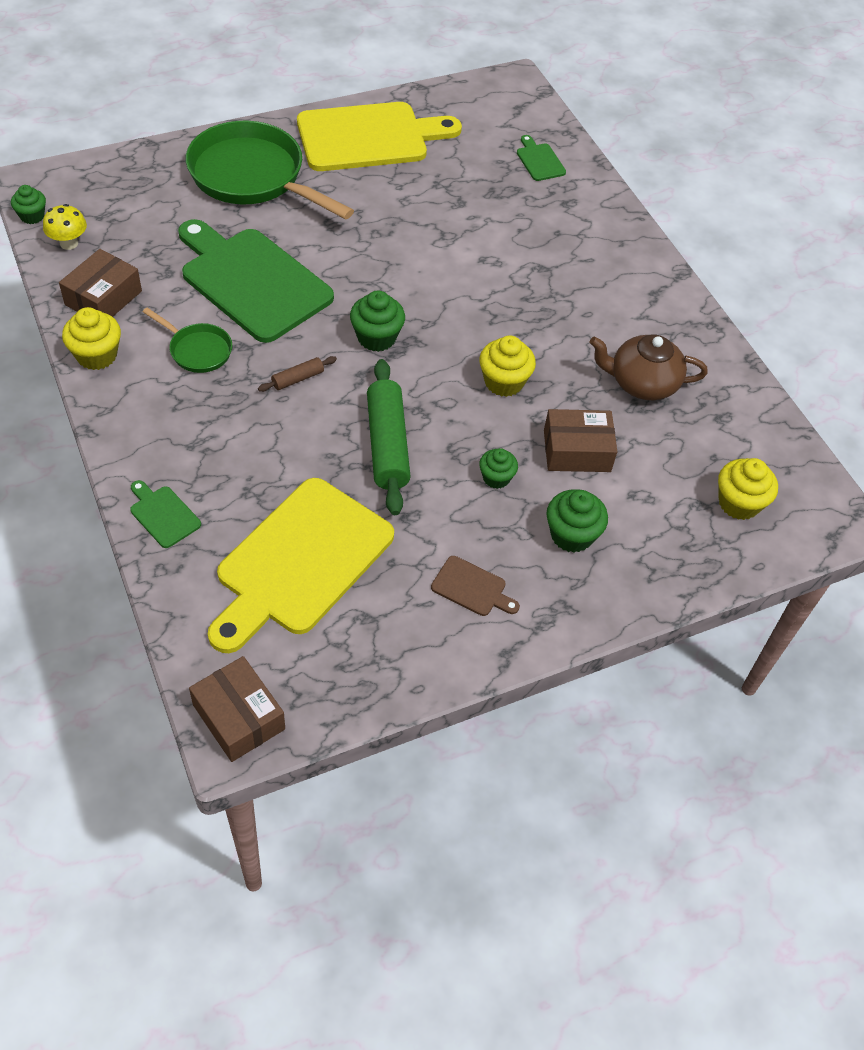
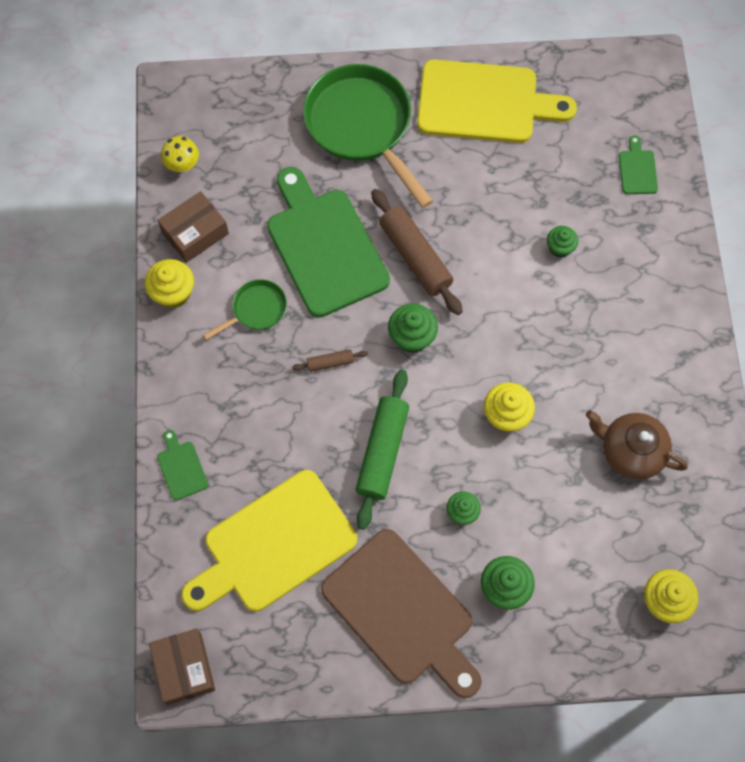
camera: 25 degrees right, 15 degrees up
(32, 216) = (160, 127): green cupcake -> green cupcake (560, 248)
(197, 350) = (256, 310): green pan -> green pan turned 90 degrees counterclockwise
(351, 270) = (415, 257): none -> brown rolling pin
(472, 588) = (402, 612): brown cutting board -> brown cutting board, size x2.44
(577, 451) = (542, 505): brown box -> none

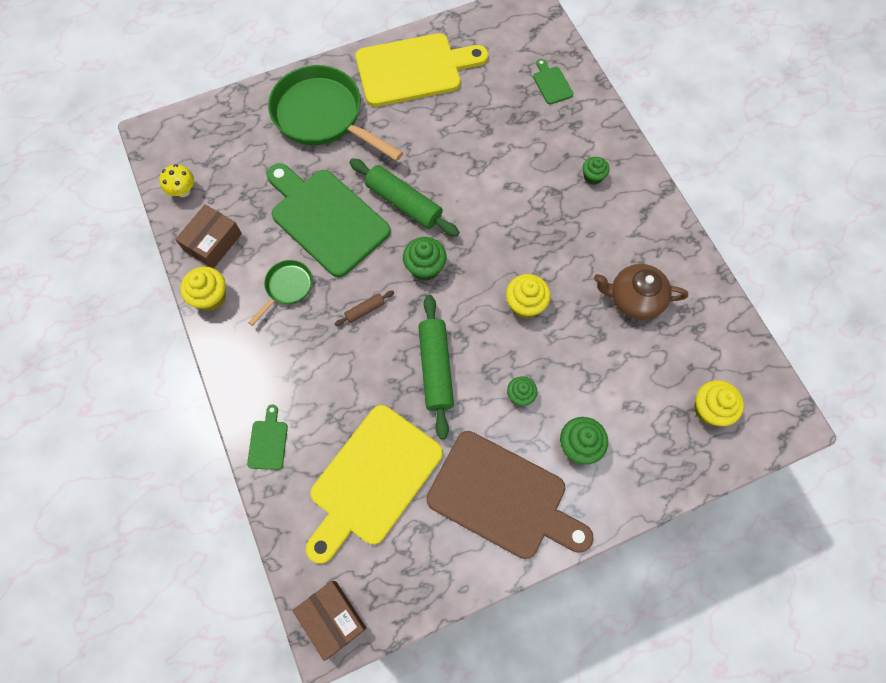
camera: 20 degrees left, 0 degrees up
(181, 467) = (268, 442): green cutting board -> green cutting board turned 45 degrees clockwise
(415, 257) = (403, 203): brown rolling pin -> green rolling pin
(560, 248) = (516, 160): green cupcake -> green cupcake (593, 177)

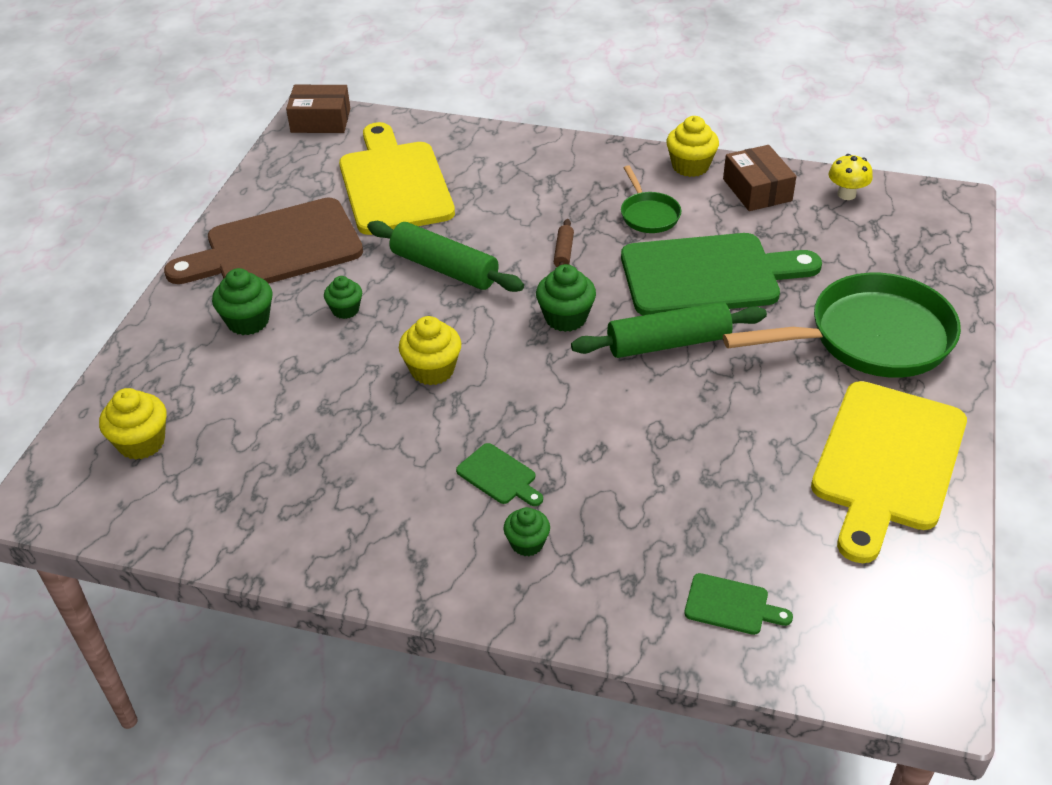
camera: 130 degrees right, 25 degrees down
(268, 442) = (502, 144): green cutting board -> green cutting board (499, 476)
(634, 299) = (327, 466): brown teapot -> none

